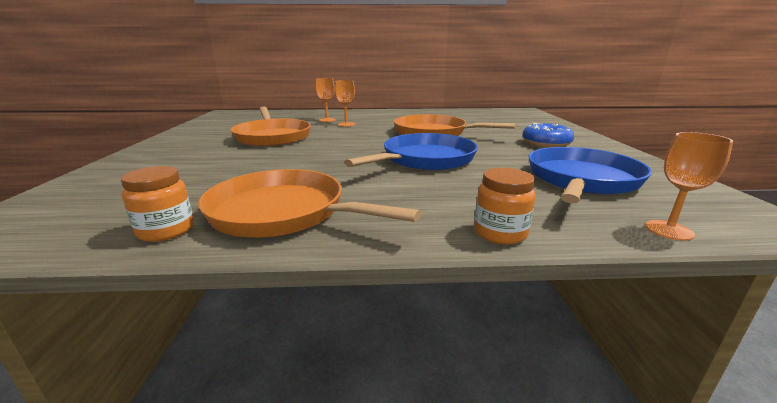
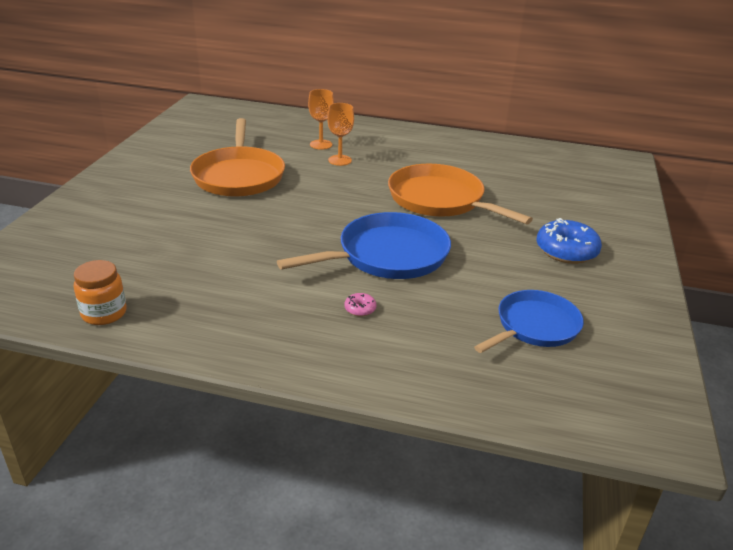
camera: 15 degrees right, 10 degrees up
(283, 212) = (203, 311): orange pan -> none
(434, 190) = (360, 309): none -> pink donut
(500, 233) = (376, 379): orange jar -> none
(581, 180) = (534, 326): blue pan -> blue pan, size x0.67
(669, 230) = (539, 412): orange goblet -> none

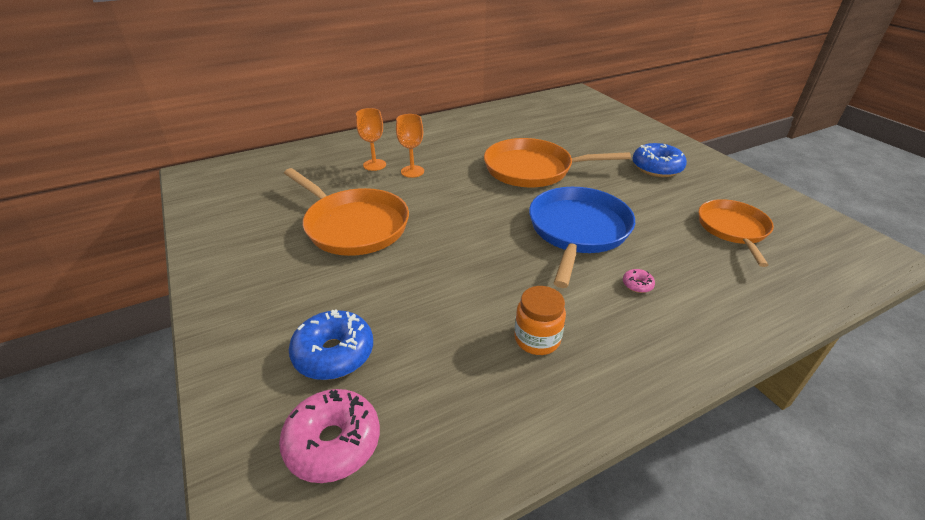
camera: 40 degrees left, 5 degrees up
(49, 270) = (333, 442): none -> pink donut
(104, 313) = (473, 443): orange jar -> orange jar (537, 339)
(113, 234) = (334, 353): none -> blue donut
(534, 326) = (733, 229): blue pan -> orange pan

